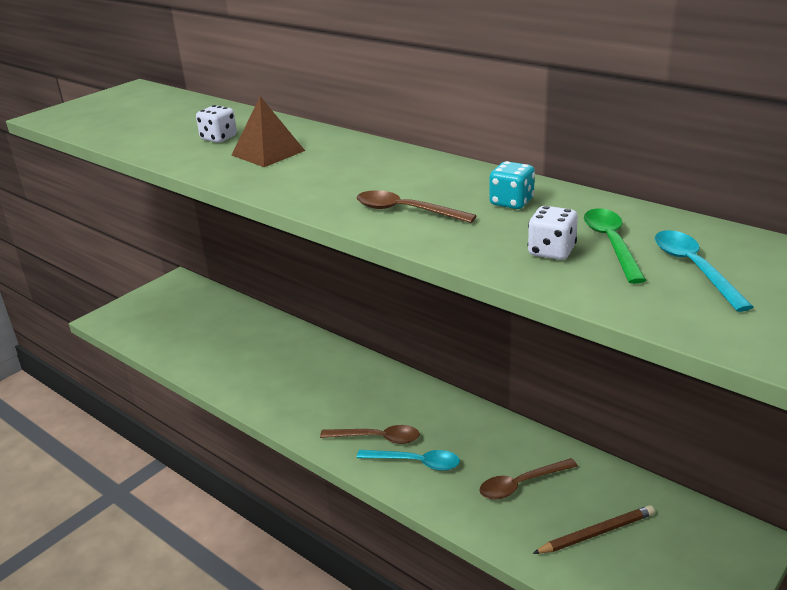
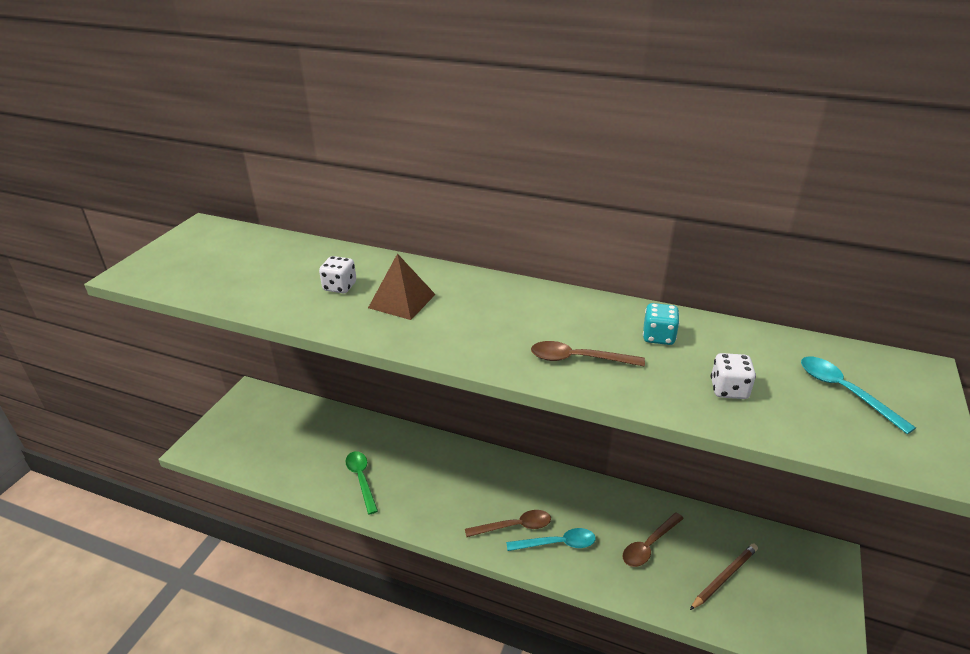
camera: 20 degrees left, 5 degrees up
(611, 244) = (767, 374): green spoon -> green spoon (361, 479)

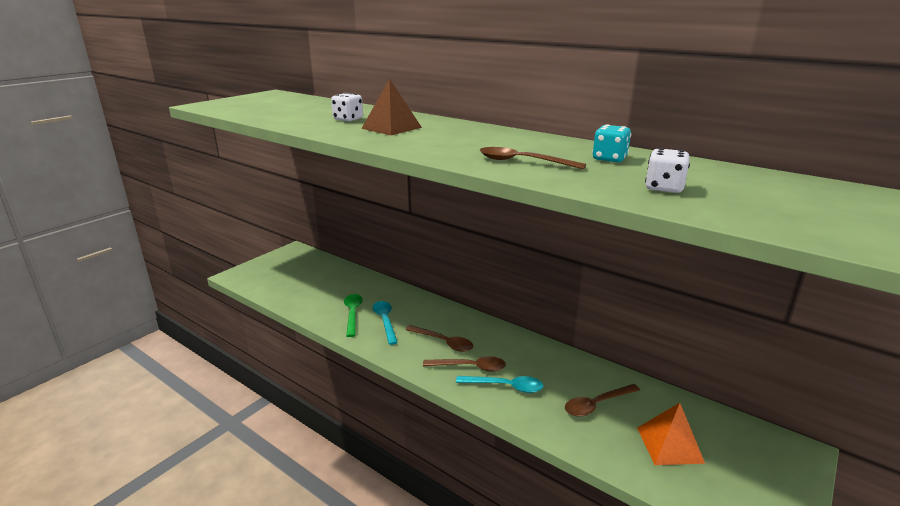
camera: 15 degrees right, 10 degrees down
(476, 499) = (443, 342): none -> brown spoon
(724, 577) = (669, 445): brown pencil -> orange pyramid
(844, 391) = (796, 201): turquoise spoon -> turquoise spoon (385, 321)

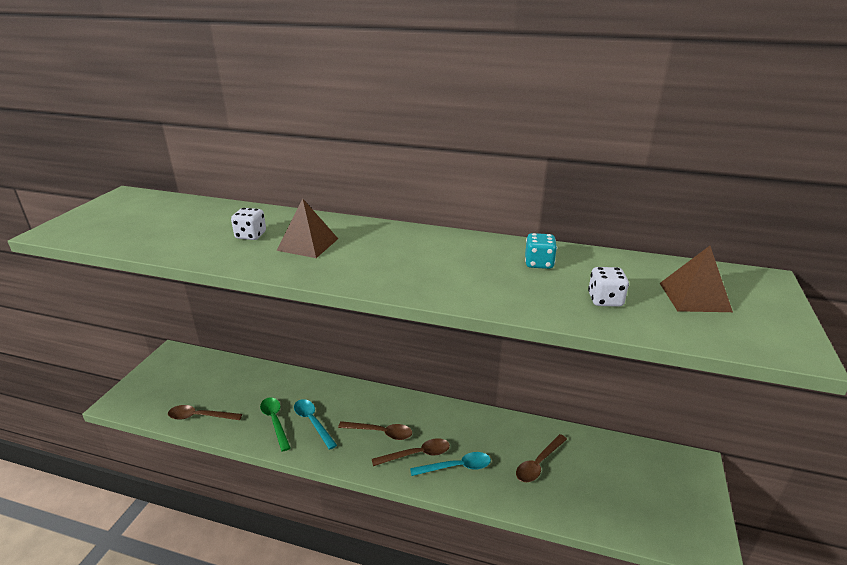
camera: 20 degrees left, 5 degrees up
(522, 162) = (469, 282): brown spoon -> brown spoon (200, 416)
(669, 445) = (607, 487): orange pyramid -> none
(782, 198) = (694, 297): none -> brown pyramid

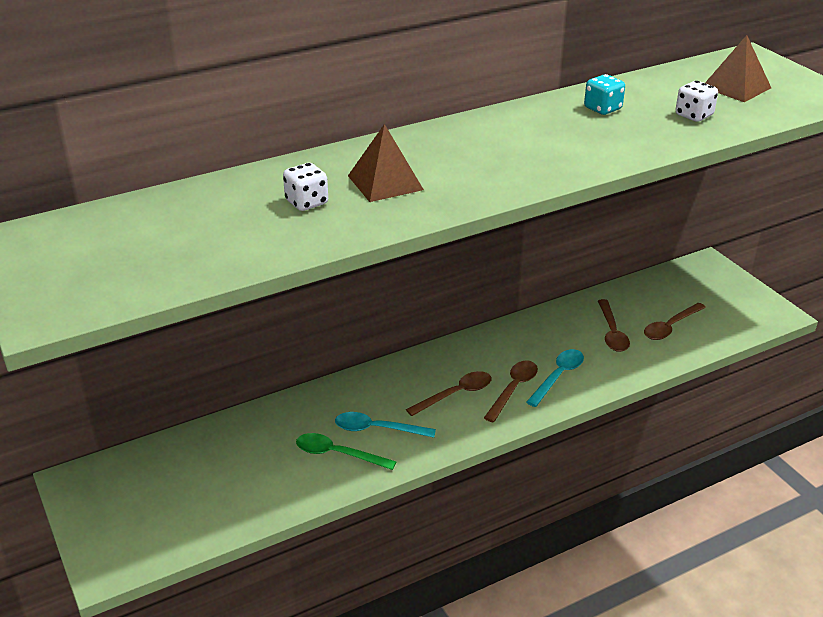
camera: 45 degrees left, 5 degrees up
(200, 416) = (244, 506): brown spoon -> brown spoon (670, 327)

